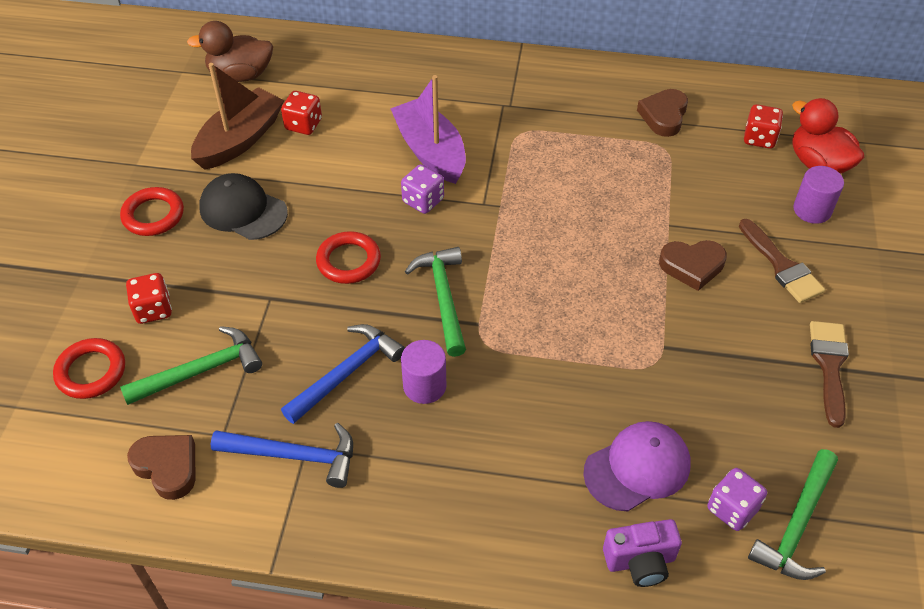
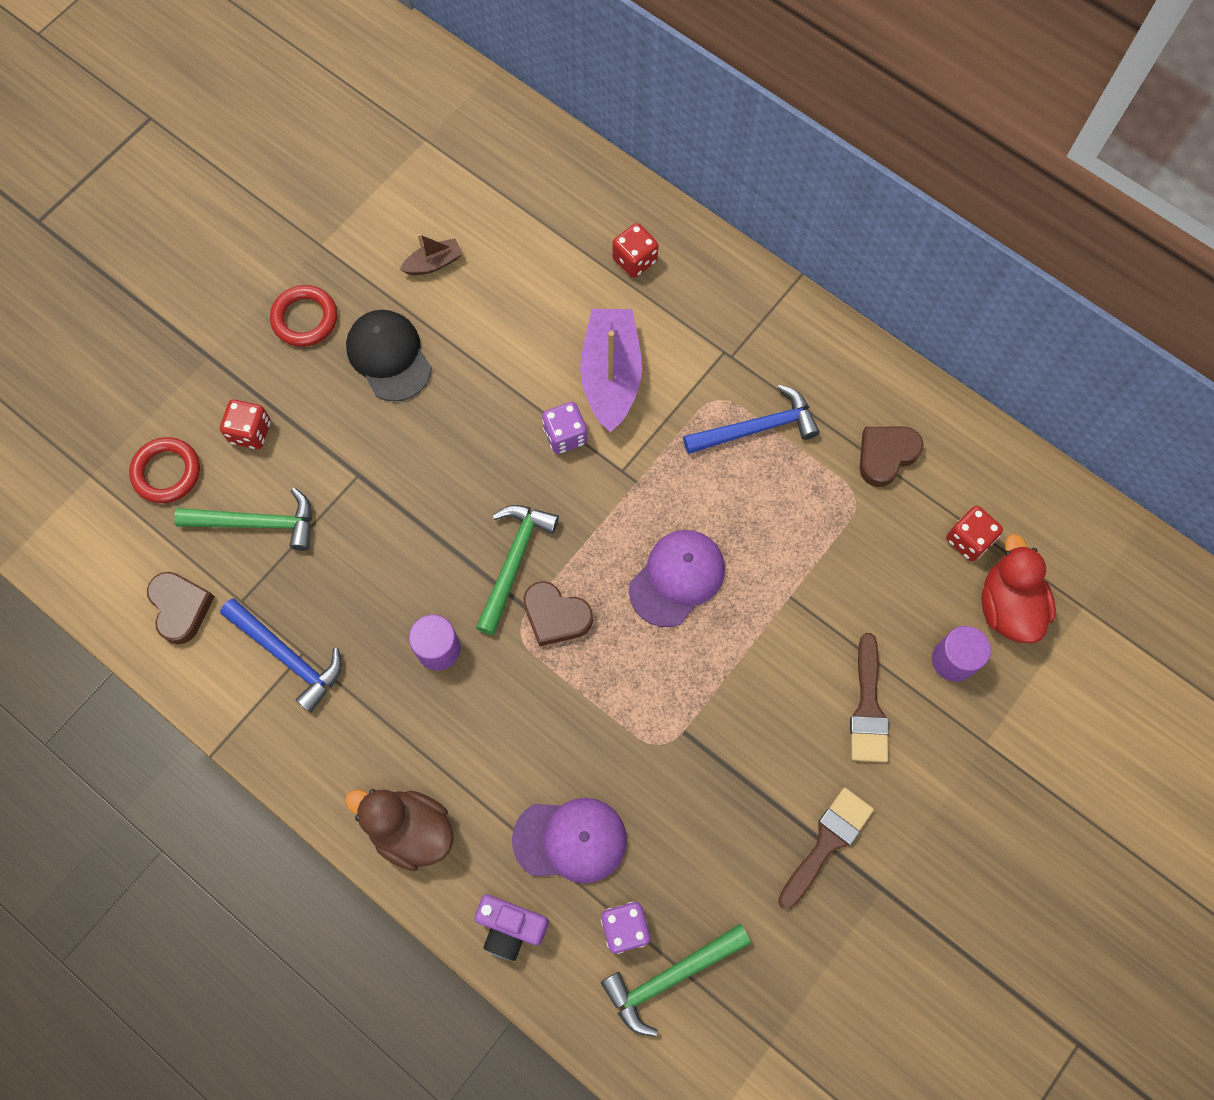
camera: 30 degrees right, 20 degrees up
(240, 75) = (480, 174): brown duck -> brown duck (411, 830)
(240, 140) = (433, 263): brown boat -> brown boat, size x0.49
(303, 125) = (506, 275): red dice -> red dice (634, 260)
(347, 373) = (379, 596): blue hammer -> blue hammer (757, 428)
(348, 261) = (452, 471): red ring -> none
(578, 251) = (677, 578): none -> purple cap
(692, 266) = (777, 658): brown heart -> brown heart (555, 616)

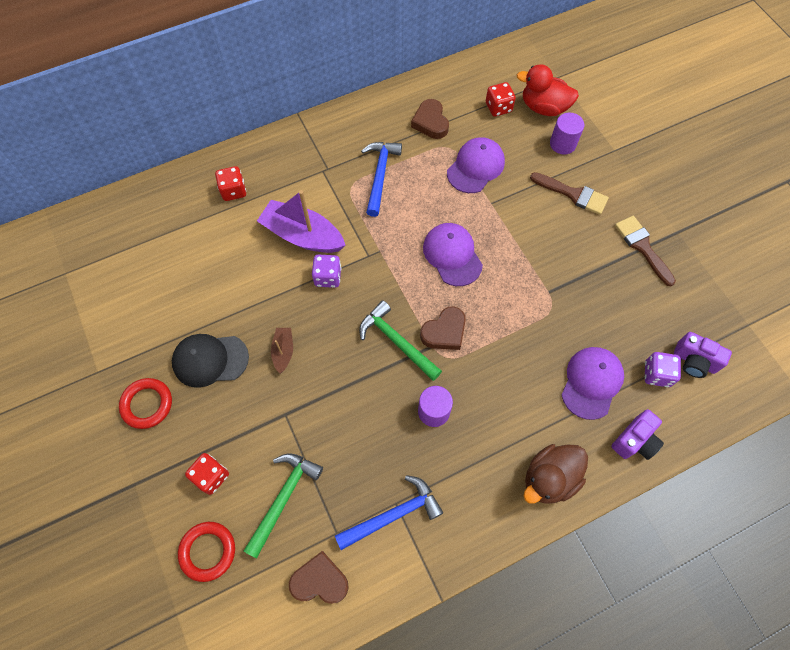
camera: 65 degrees left, 5 degrees down
(433, 263) = (160, 305): brown boat -> brown boat (283, 351)
(670, 977) = (694, 361): green hammer -> purple camera
(841, 550) = (475, 167): none -> purple cap

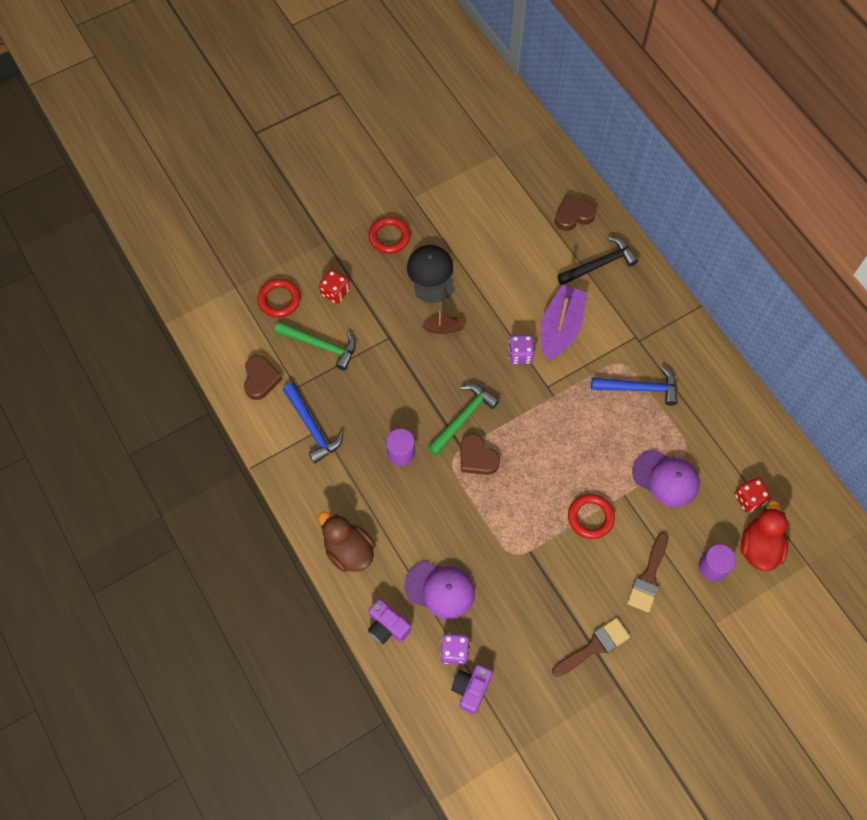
camera: 85 degrees right, 0 degrees up
(233, 191) = (599, 264): red dice -> black hammer
(430, 122) = (715, 431): brown heart -> brown heart (573, 215)
(452, 255) = (558, 460): purple cap -> none
(514, 234) = (590, 517): none -> red ring

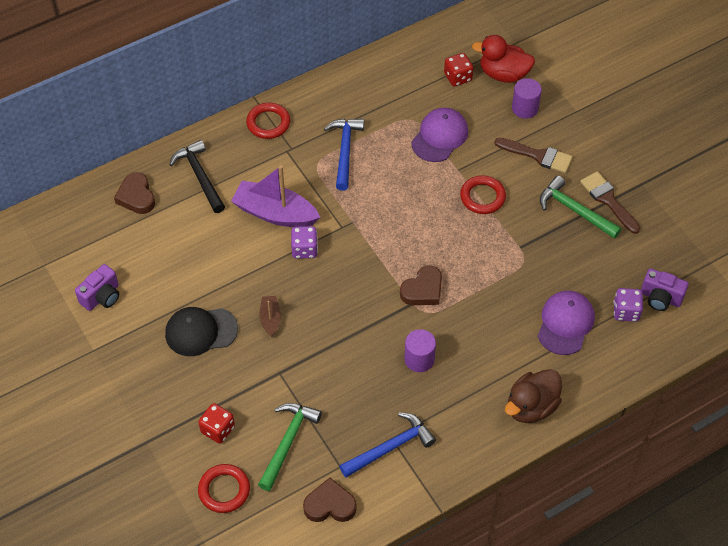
camera: 90 degrees left, 10 degrees down
(387, 626) = (607, 369): purple camera -> purple camera (102, 297)
(389, 237) = (147, 374): red ring -> red ring (268, 123)
(463, 418) = (378, 302): green hammer -> green hammer (574, 210)

